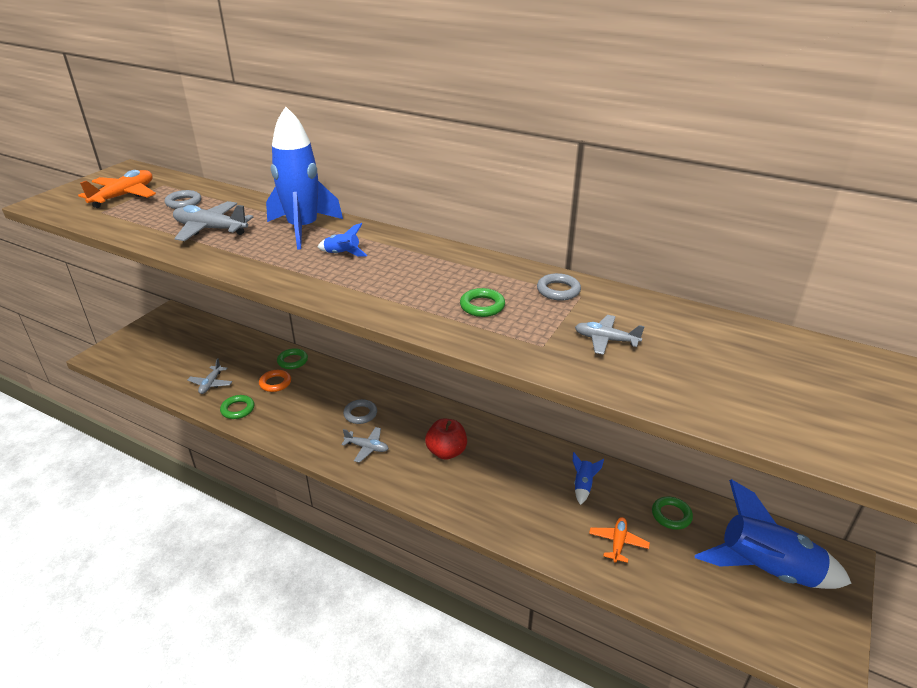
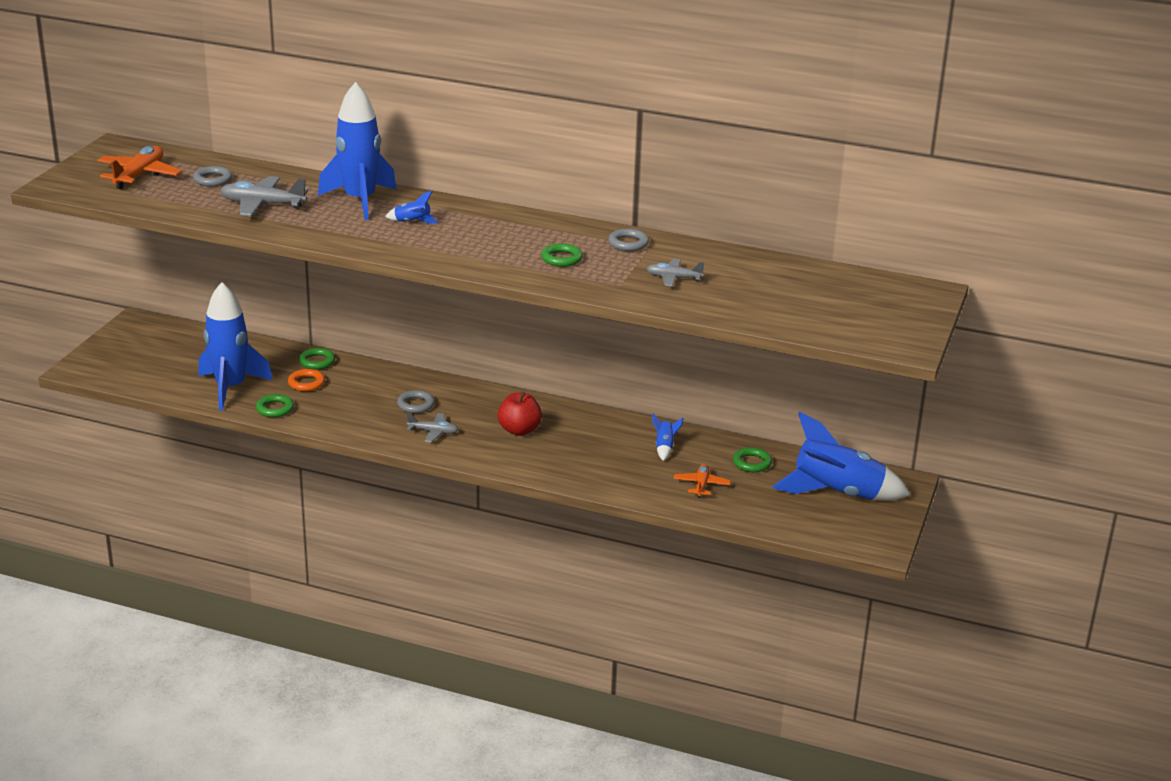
camera: 10 degrees left, 5 degrees down
(211, 384) = (231, 388): grey plane -> blue rocket

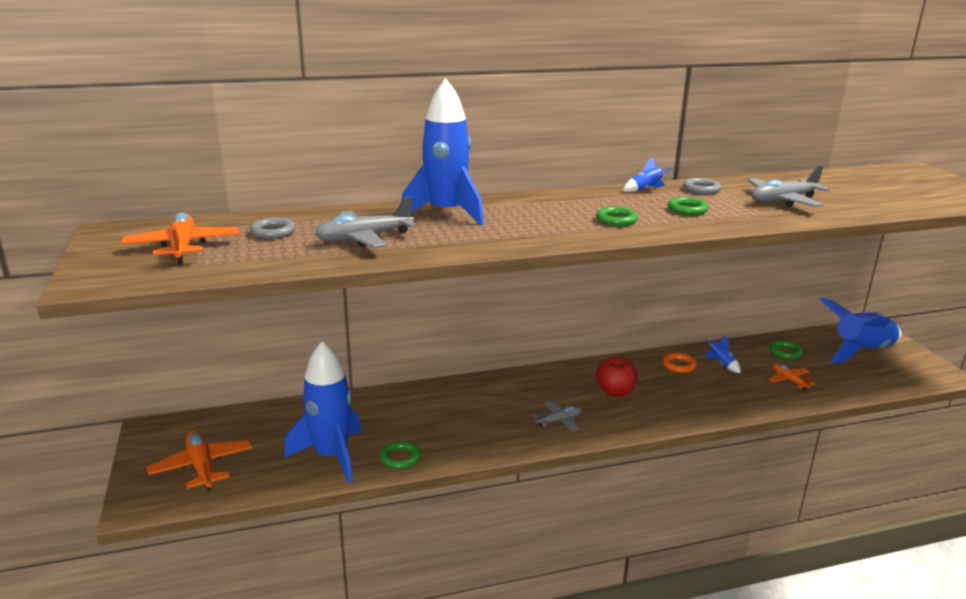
camera: 35 degrees left, 5 degrees down
(140, 360) = (202, 467): none -> orange plane
(306, 383) = (395, 423): orange ring -> orange ring (679, 365)
(317, 362) = (378, 401): green ring -> green ring (616, 220)
(412, 222) = (523, 216): blue rocket -> blue rocket (645, 189)
(415, 405) = (511, 404): grey ring -> none
(673, 278) = (783, 201): grey plane -> grey plane, size x1.66

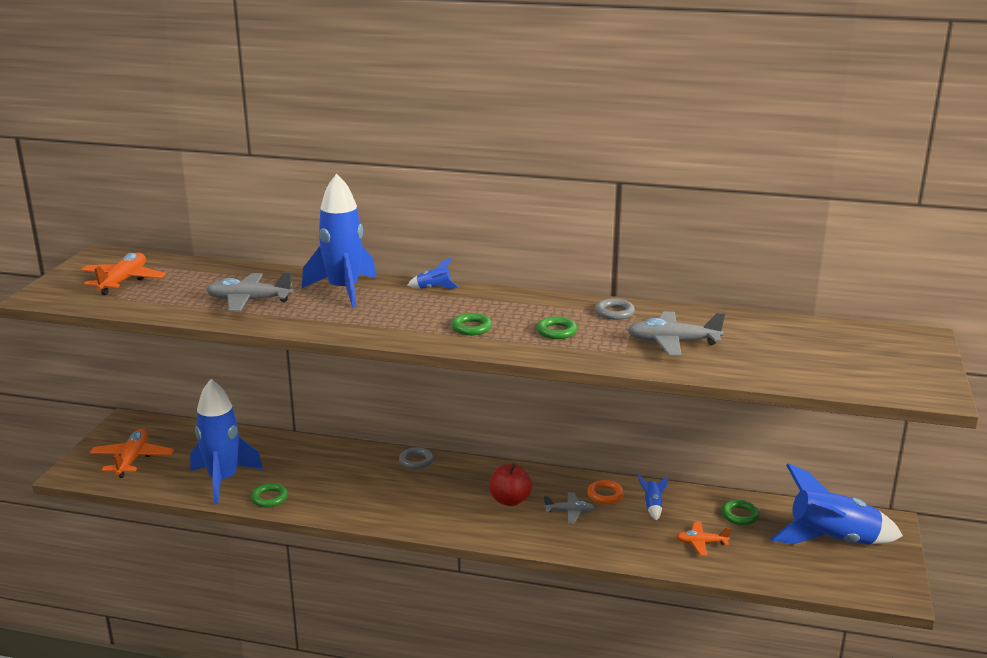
camera: 30 degrees right, 0 degrees up
(273, 232) = (196, 280): grey ring -> grey ring (416, 461)
(559, 421) = (428, 509): grey plane -> grey plane (569, 512)
(645, 189) = (559, 301): blue rocket -> blue rocket (433, 288)
(789, 380) = (701, 543): orange plane -> orange plane turned 90 degrees counterclockwise

